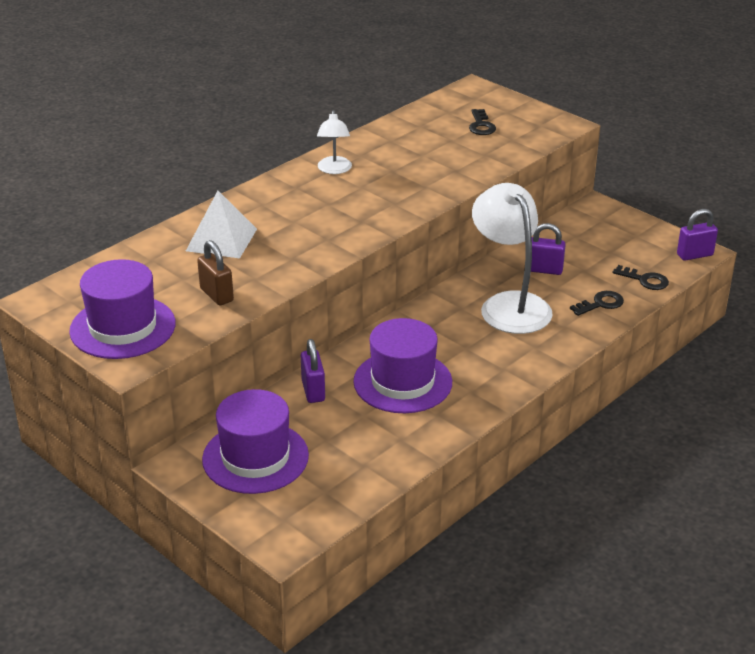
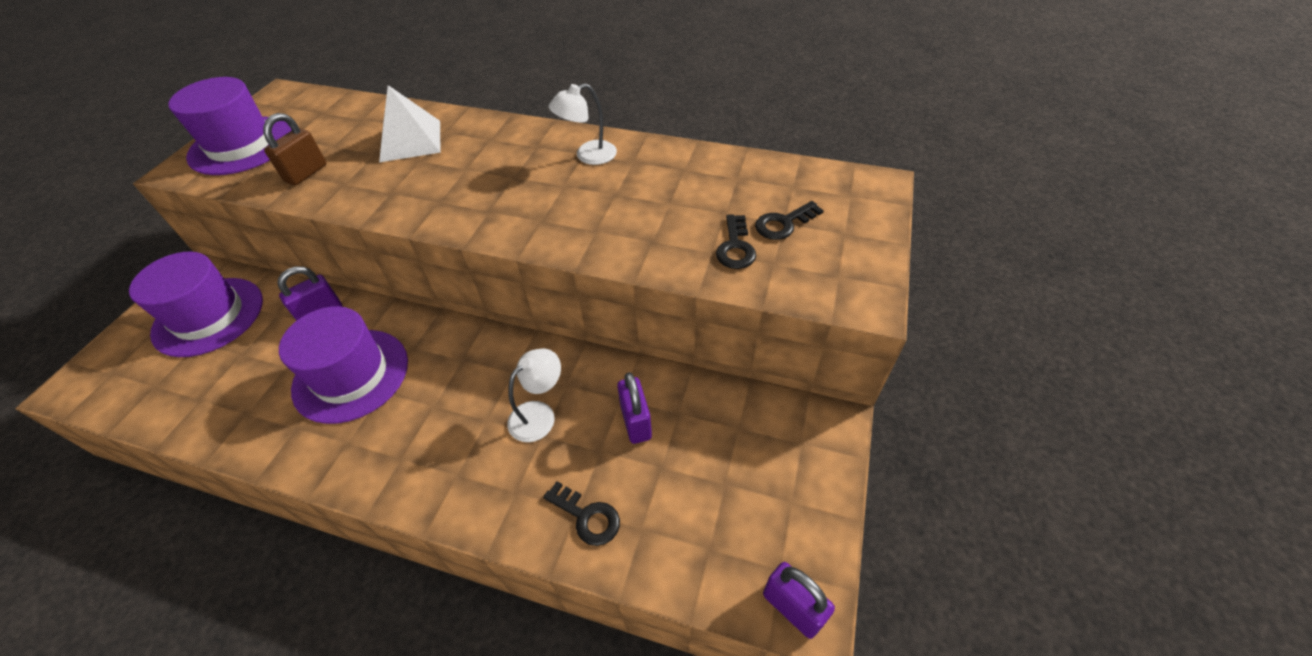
camera: 65 degrees right, 15 degrees up
(509, 304) = (539, 414): white lamp -> white lamp, size x0.51
(645, 280) = (677, 555): black key -> black key (735, 247)

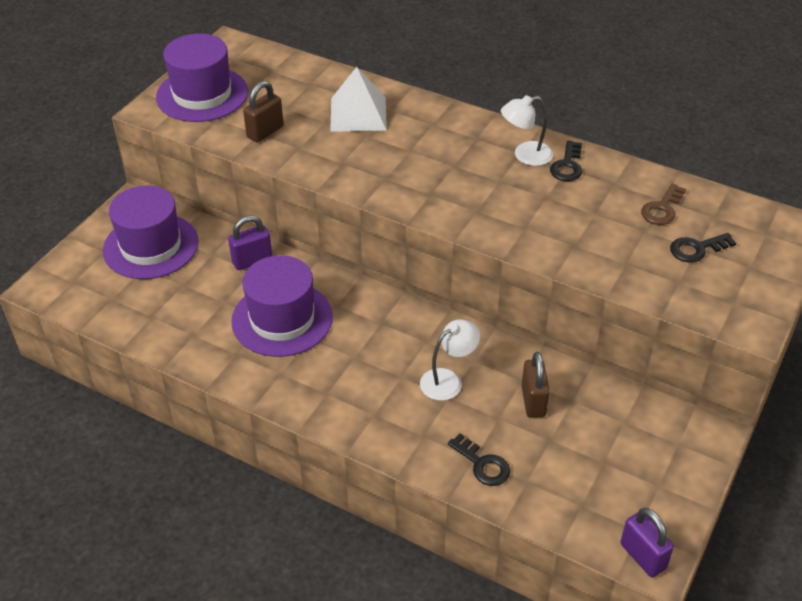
camera: 10 degrees right, 5 degrees down
(636, 422) = (533, 401): purple padlock -> brown padlock
(735, 247) = (648, 263): black key -> black key (567, 166)
(738, 187) = (662, 209): none -> brown key

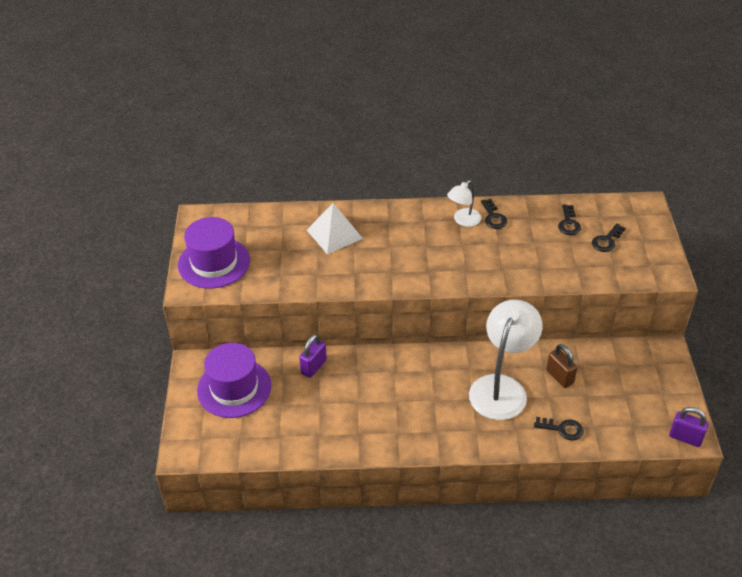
camera: 30 degrees left, 0 degrees up
(265, 132) = (284, 272): brown padlock -> none
(282, 319) = (368, 397): purple hat -> none
(448, 380) = (501, 387): white lamp -> white lamp, size x1.96
(662, 209) = (568, 223): brown key -> black key

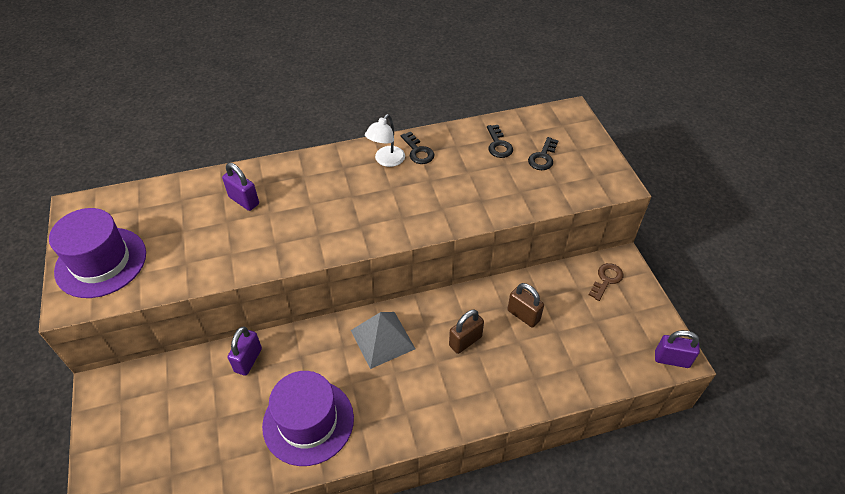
camera: 15 degrees left, 5 degrees up
(234, 388) = (155, 409): purple hat -> purple hat (308, 421)
(334, 234) = (244, 200): white pyramid -> purple padlock
(430, 372) = (382, 339): none -> grey pyramid
(501, 387) = (465, 341): white lamp -> brown padlock
(562, 429) = (543, 378): black key -> none
(646, 362) = (606, 279): none -> brown key

